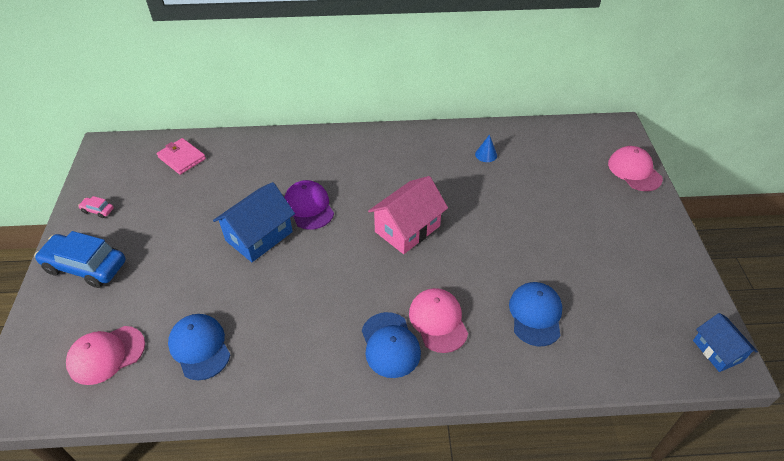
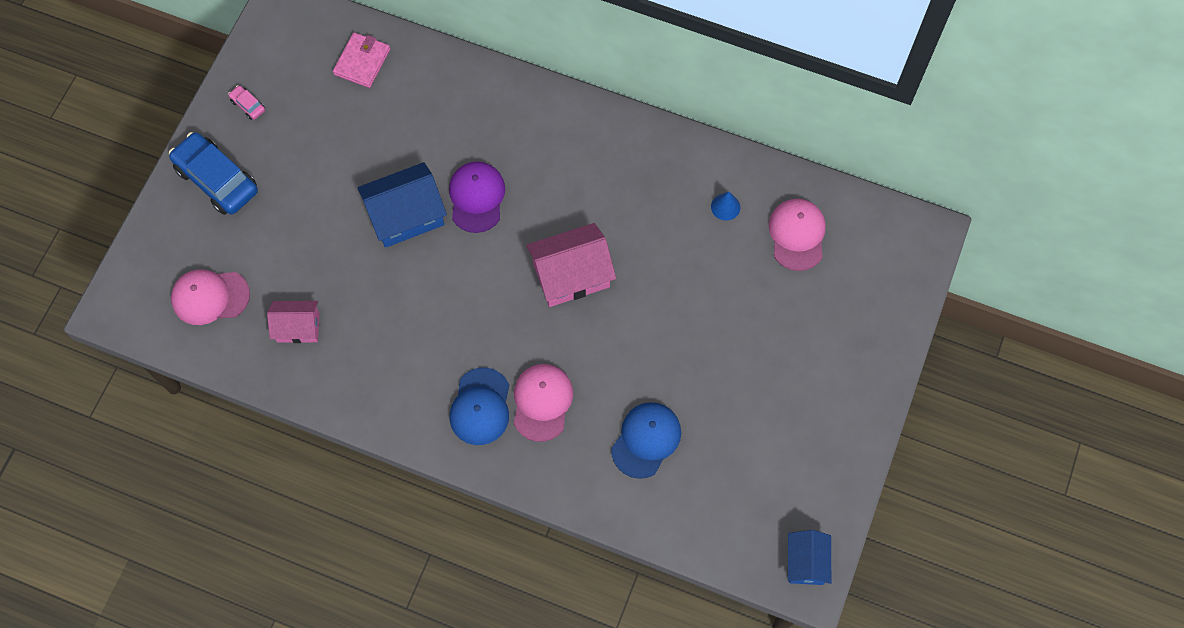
camera: 25 degrees right, 20 degrees up
(182, 158) = (362, 62): pink wallet -> pink wallet turned 45 degrees clockwise
(200, 347) = (298, 327): blue cap -> pink house
(634, 171) = (893, 309): pink cap -> pink cap (797, 235)

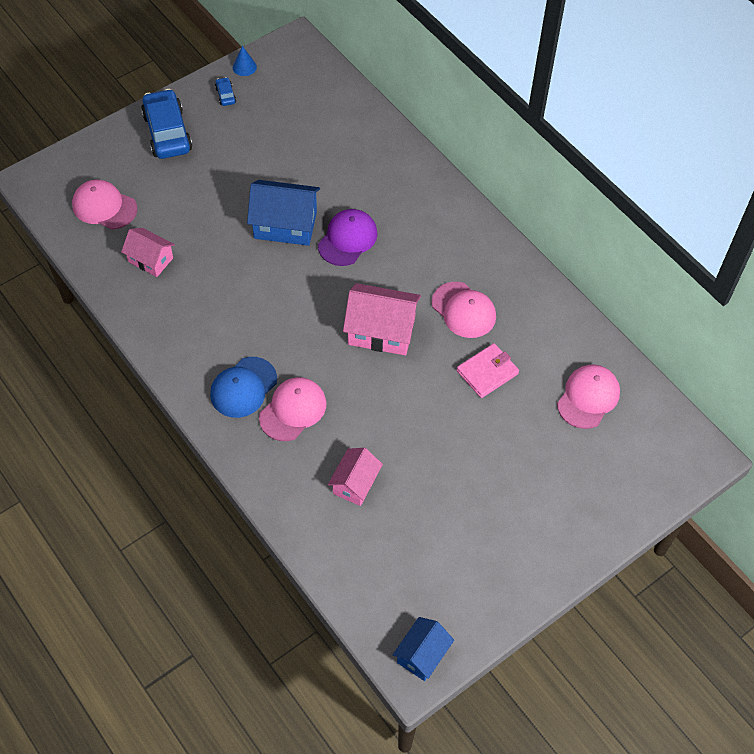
camera: 30 degrees right, 10 degrees down
(248, 105) = (225, 95): pink car -> blue car
(362, 62) = (329, 106): pink wallet -> pink wallet (487, 372)
(633, 210) = (463, 310): none -> pink cap
(646, 440) = (355, 484): blue cap -> pink house
(725, 207) = (542, 346): blue cone -> blue cone (244, 67)

